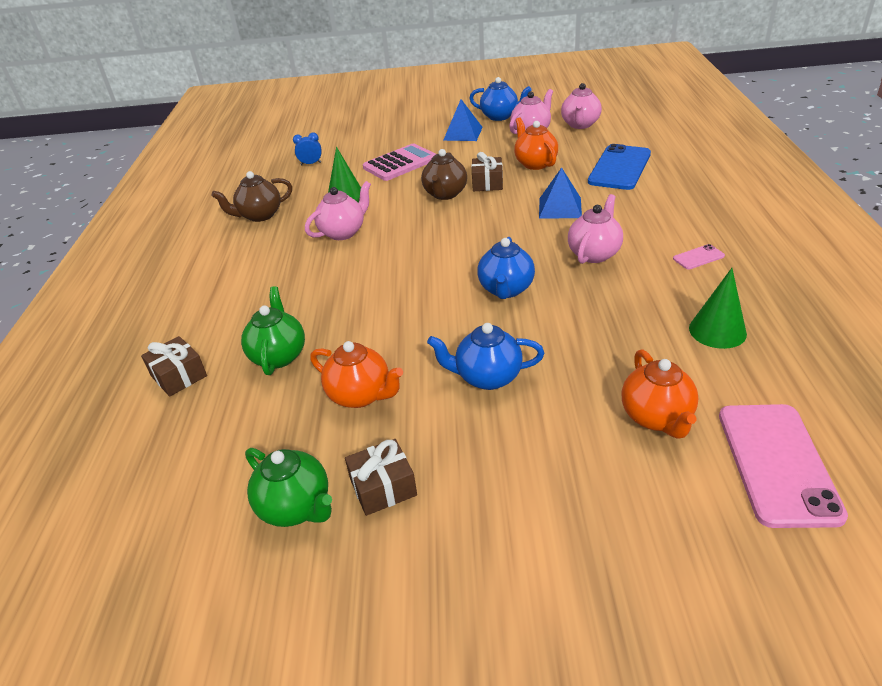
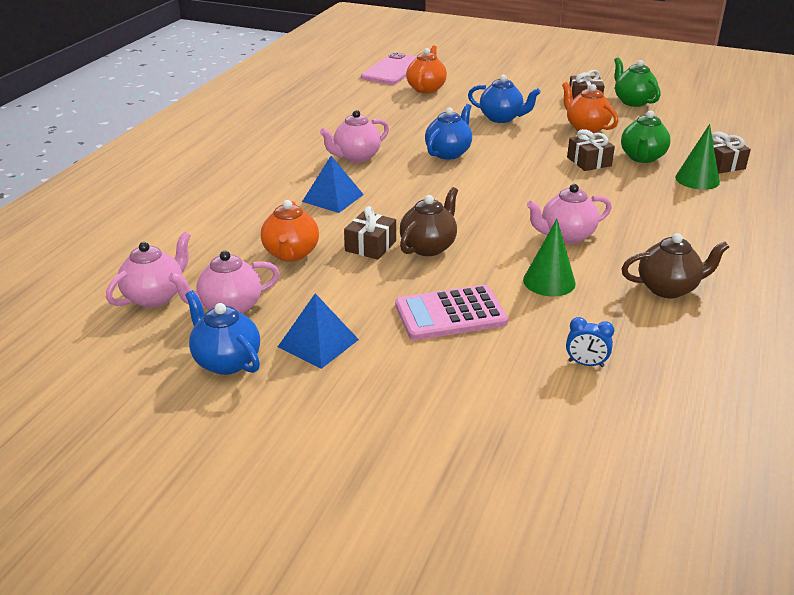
camera: 160 degrees left, 5 degrees down
(342, 327) = (589, 161): none -> brown gift
(619, 168) = (218, 219): blue phone -> none
(698, 257) = (289, 136): pink phone -> none
(717, 331) = (344, 105): green cone -> green cone (697, 179)

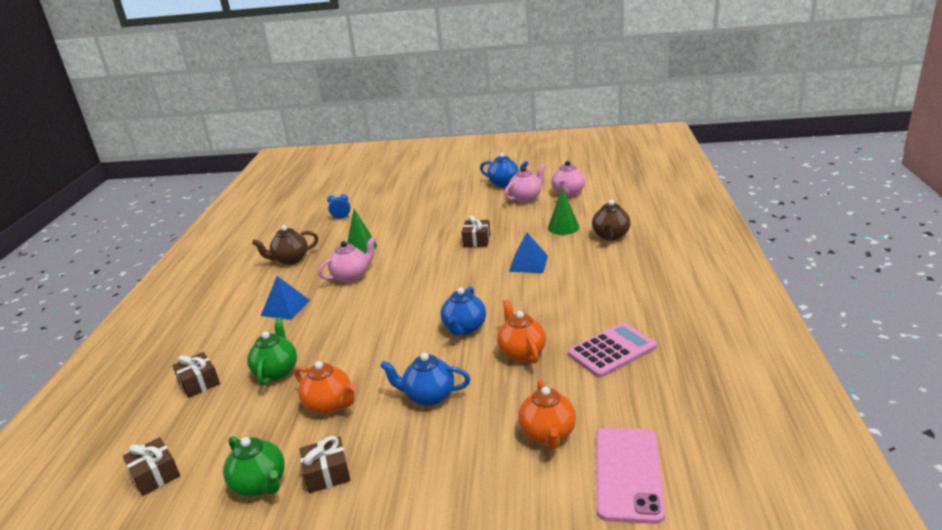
camera: 165 degrees right, 5 degrees down
(291, 254) = (520, 225): orange teapot -> orange teapot (521, 352)
(318, 343) = (470, 197): blue pyramid -> blue pyramid (285, 307)
(356, 157) = (543, 303): pink teapot -> none
(428, 247) = (440, 248): brown teapot -> brown teapot (610, 236)
(450, 314) = (412, 221): pink calculator -> pink calculator (612, 350)
(589, 161) = (330, 352): brown gift -> brown gift (155, 475)
(697, 179) = (233, 355): green cone -> green cone (563, 227)

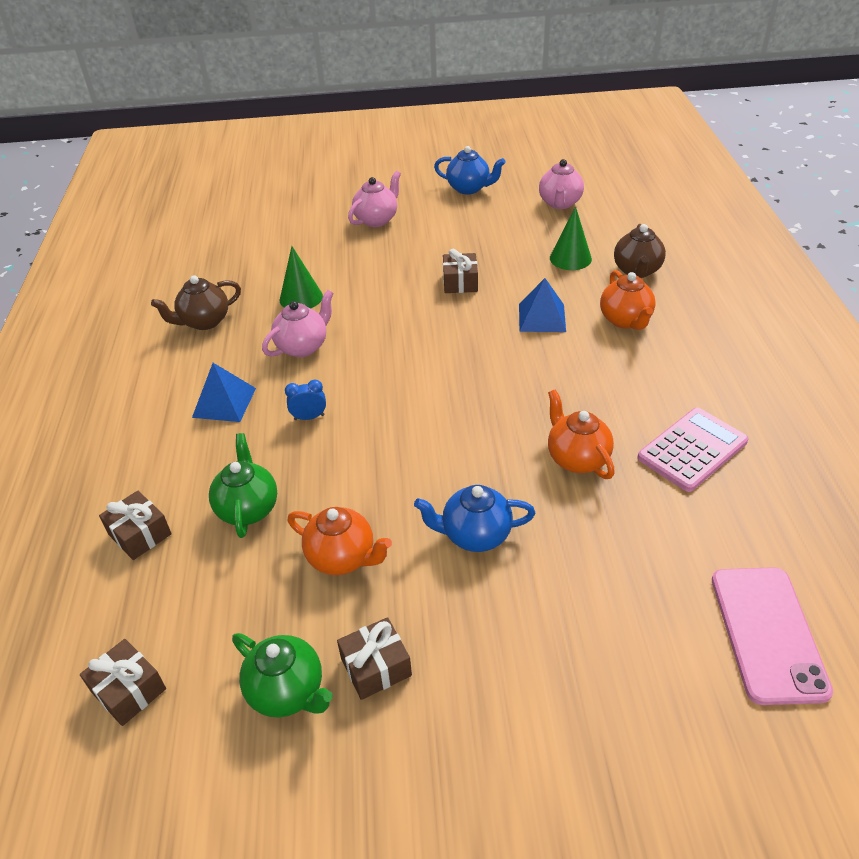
camera: 10 degrees left, 15 degrees up
(341, 218) = (255, 250): blue clock -> blue clock (309, 417)
(464, 328) = (488, 425): blue teapot -> none
(526, 198) = (505, 212): pink teapot -> pink teapot (377, 220)
(548, 434) = (650, 582): orange teapot -> orange teapot (625, 320)

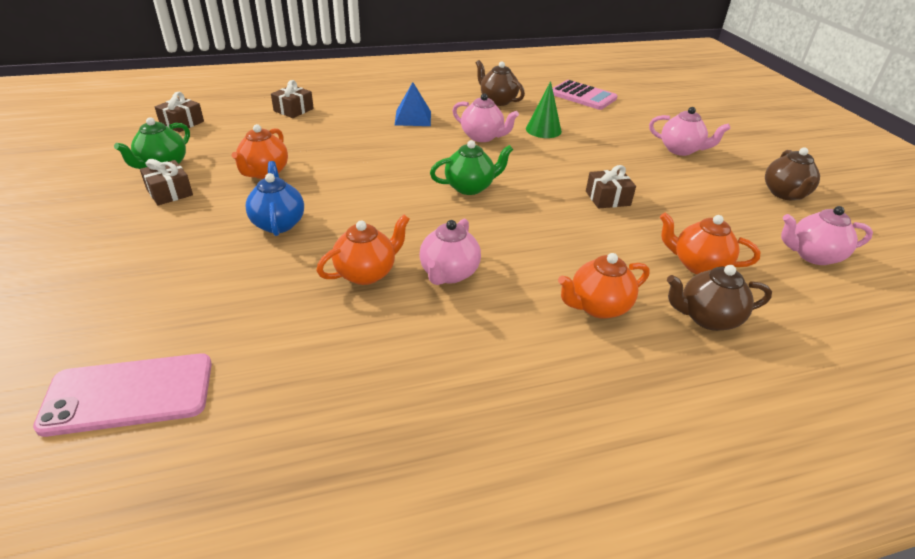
camera: 75 degrees right, 5 degrees down
(248, 508) = (312, 137): green teapot -> green teapot (470, 187)
(309, 417) = (403, 147): blue clock -> none
(469, 188) = (785, 194): blue teapot -> brown teapot
(541, 317) = (574, 248): blue pyramid -> none
(570, 258) = (698, 265): green cone -> orange teapot
(579, 401) = (448, 274): none -> pink teapot
(692, 450) = (385, 353): pink calculator -> pink calculator (583, 96)

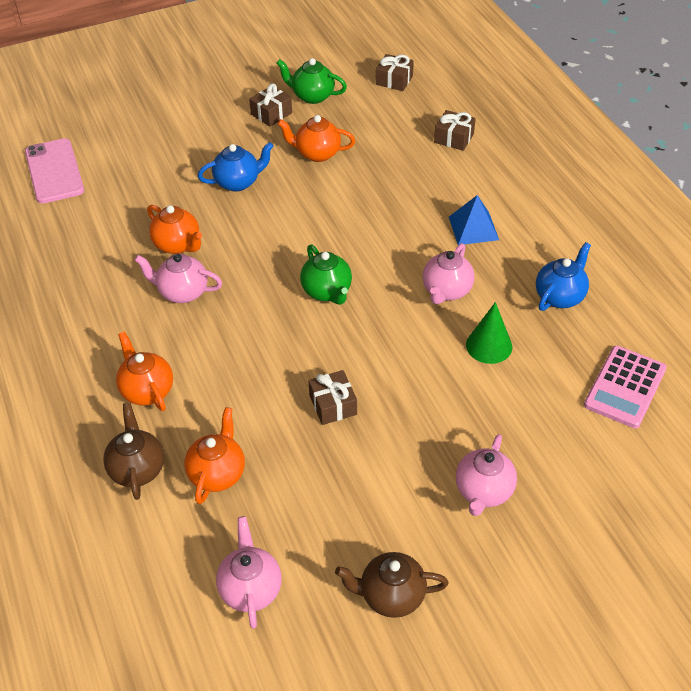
camera: 85 degrees right, 10 degrees up
(497, 101) = (560, 296): brown teapot -> blue teapot

